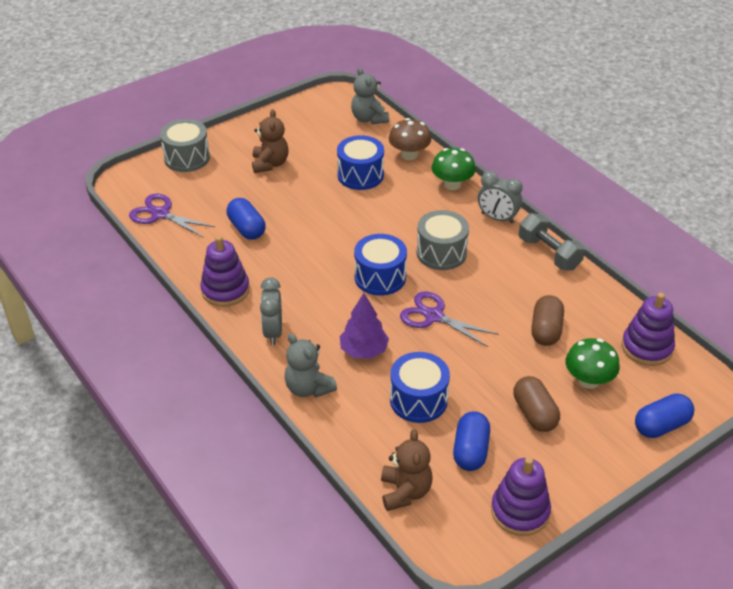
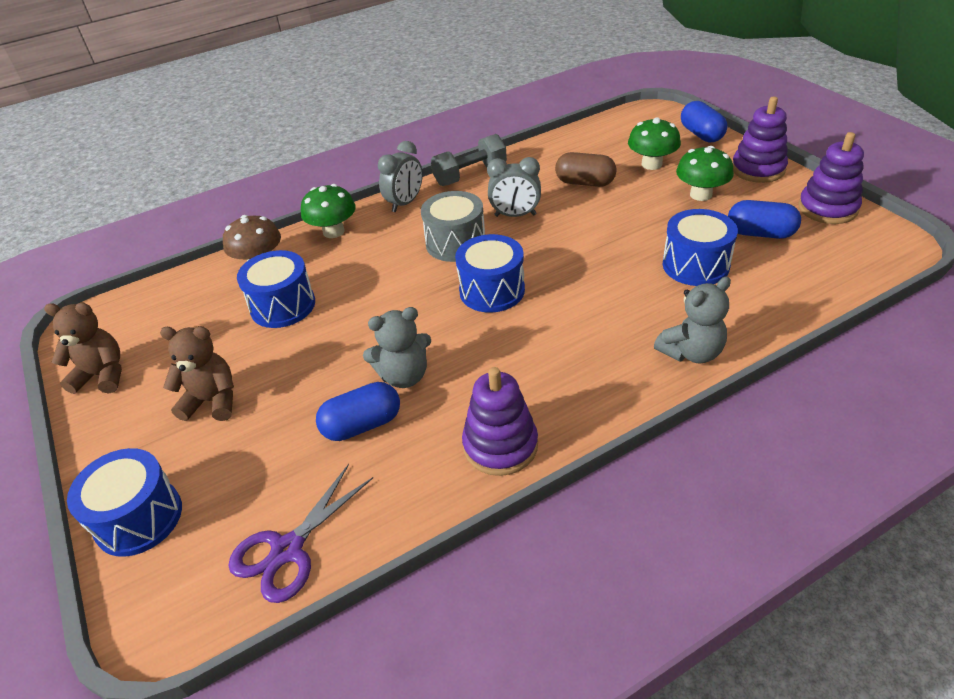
camera: 80 degrees left, 0 degrees up
(187, 158) = (139, 518): grey drum -> blue drum
(273, 332) = (590, 388): grey clock -> grey clock (515, 215)
(364, 350) = (621, 305): purple tree -> none
(369, 119) = (160, 297): grey teddy bear -> grey teddy bear (404, 376)
(405, 492) = (831, 277): brown teddy bear -> brown teddy bear (102, 375)
(434, 316) = (563, 251): purple scissors -> none
(534, 414) = (701, 194): brown capsule -> green mushroom
(647, 347) = (606, 134): purple stacking toy -> purple stacking toy (758, 169)

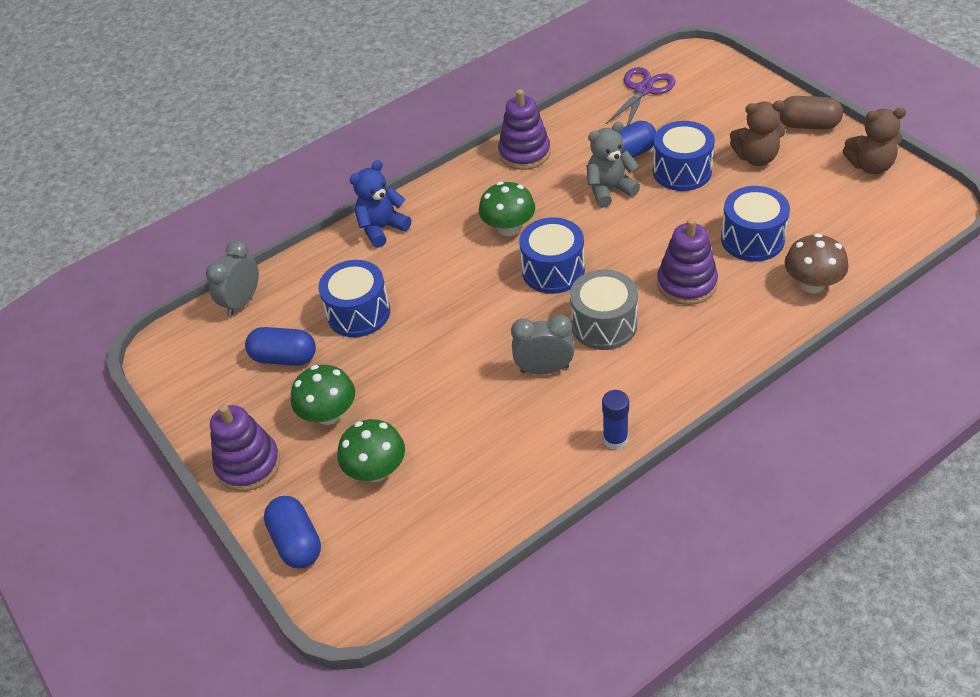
camera: 175 degrees right, 5 degrees up
(139, 518) = (751, 92): blue drum -> blue drum (682, 171)
(333, 231) = (753, 332): green mushroom -> green mushroom (508, 228)
(405, 203) = (685, 382): grey clock -> grey clock (242, 302)
(470, 175) = (615, 439): grey dumbbell -> blue glue stick
(585, 183) = (463, 430): brown capsule -> brown capsule (808, 125)
(691, 352) = (382, 228): grey teddy bear -> blue teddy bear
(827, 208) = (201, 398): purple stacking toy -> purple stacking toy (686, 284)

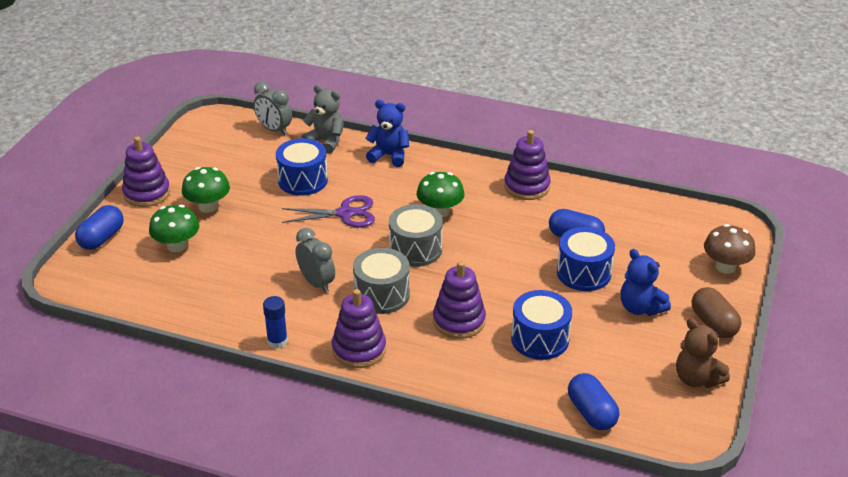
camera: 50 degrees right, 10 degrees down
(242, 302) = (274, 130): grey clock -> grey clock turned 135 degrees counterclockwise
(284, 358) = (241, 168): blue capsule -> blue capsule (591, 413)
(553, 270) = (415, 249): blue drum -> grey drum
(609, 190) = (526, 243): grey teddy bear -> grey teddy bear (326, 141)
(643, 90) = (662, 216): purple scissors -> purple scissors (345, 213)
(675, 376) = (359, 349): none -> purple stacking toy
(756, 158) = (640, 308): brown teddy bear -> blue teddy bear
(812, 284) = (517, 390): brown mushroom -> brown mushroom (725, 267)

